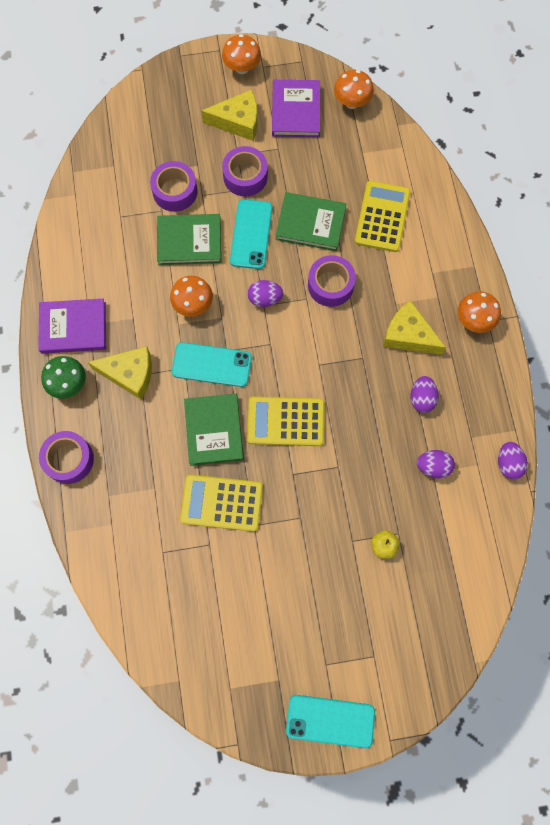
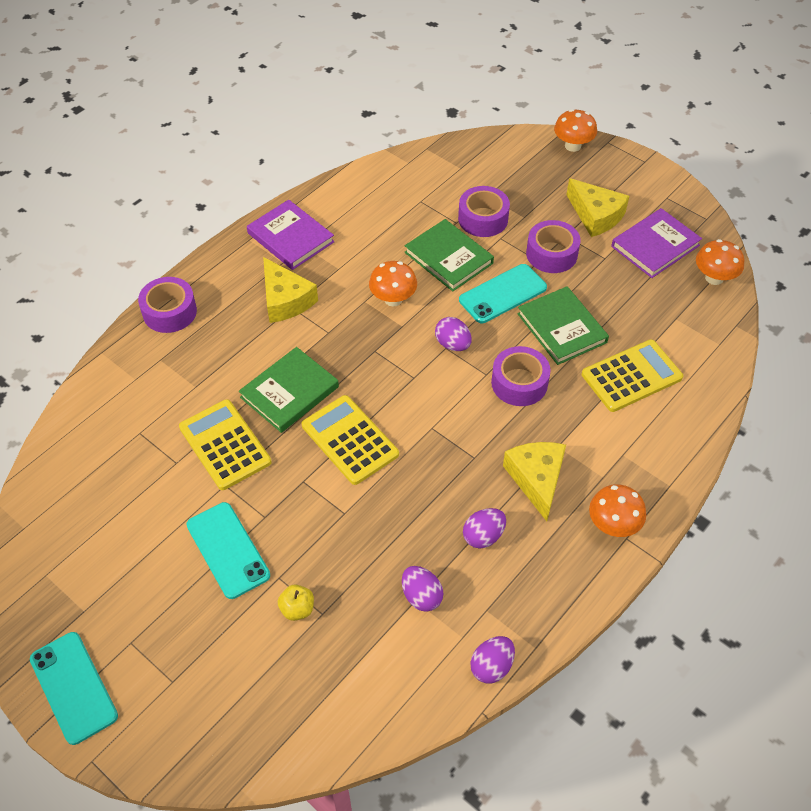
camera: 50 degrees right, 20 degrees down
(68, 384) = (237, 267): green mushroom -> none
(212, 364) = (350, 349): turquoise phone -> turquoise phone (228, 550)
(242, 67) = (648, 185): orange mushroom -> orange mushroom (572, 146)

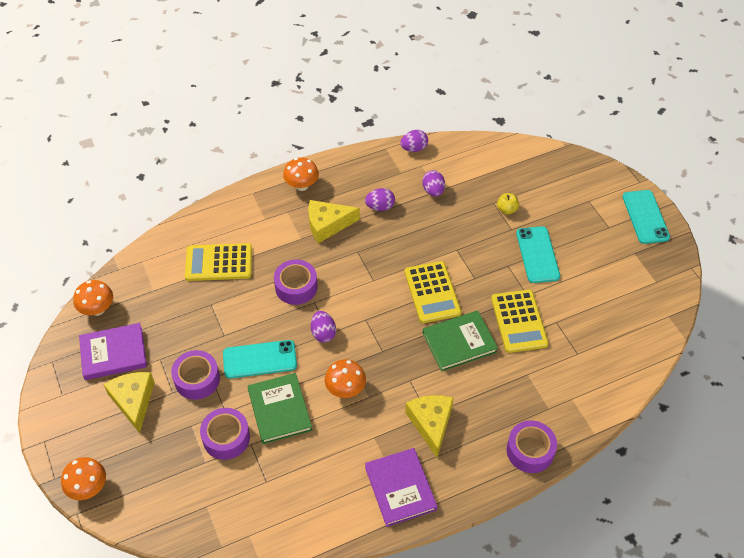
camera: 155 degrees left, 0 degrees up
(537, 479) = (327, 225): yellow cheese -> yellow cheese turned 60 degrees clockwise
(561, 328) = (237, 314): green book -> none

